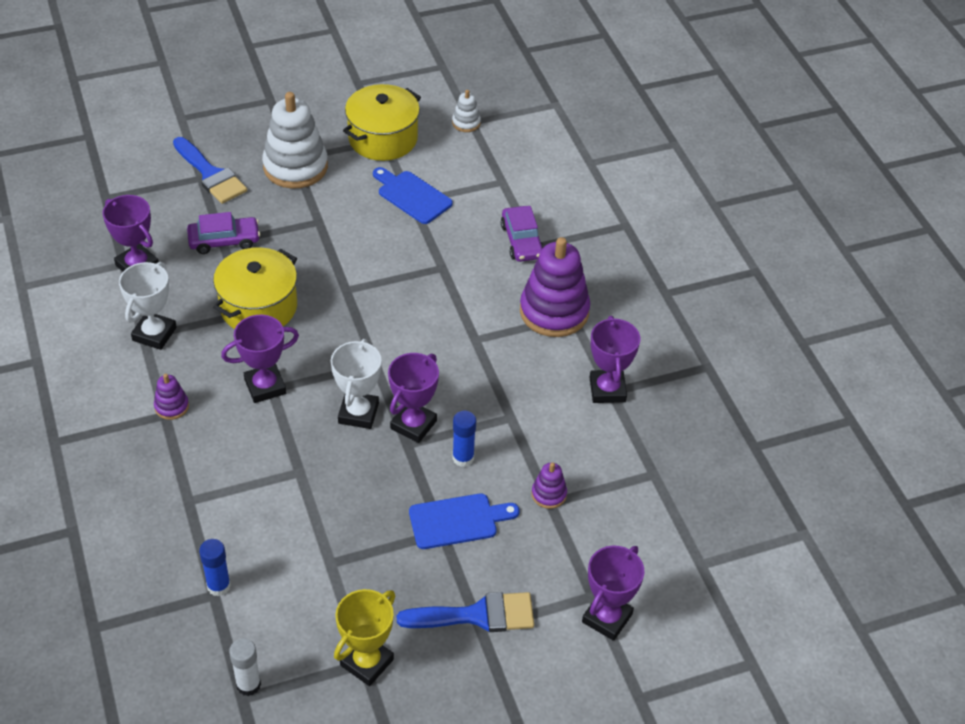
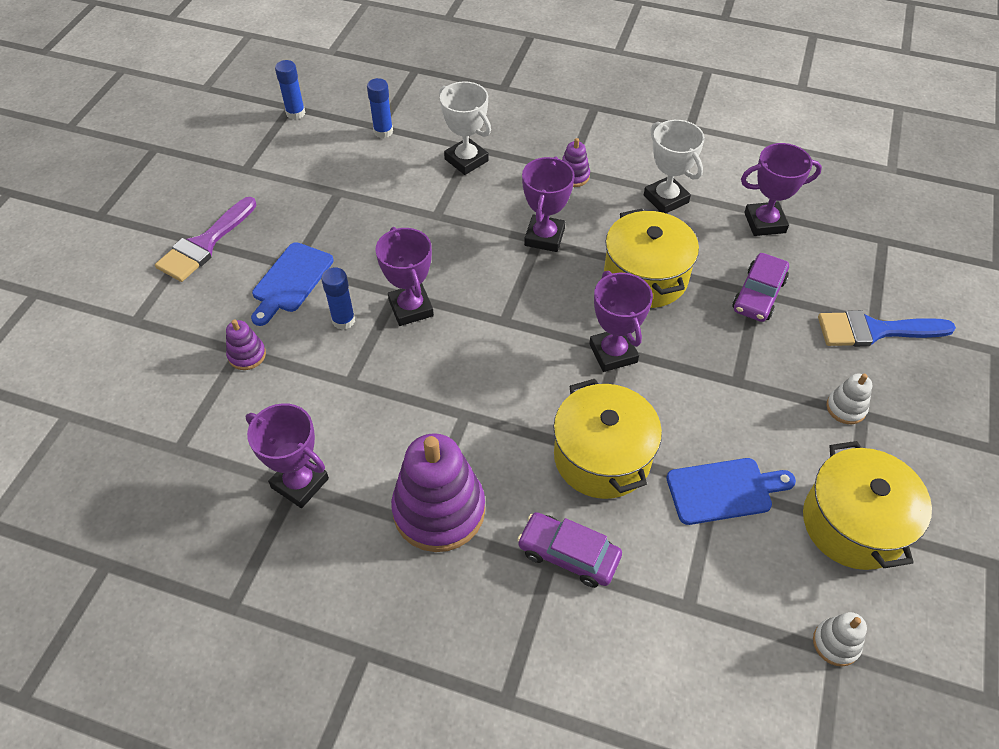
camera: 130 degrees right, 5 degrees up
(248, 684) = (295, 113): white glue stick -> blue glue stick
(295, 167) = (846, 408): white stacking toy -> white stacking toy, size x0.46
(358, 413) = (459, 279): white trophy -> white trophy (466, 160)
(367, 662) = (243, 171): yellow trophy -> none
(441, 257) = (602, 457): none -> yellow pot
(477, 615) = (205, 244): blue brush -> purple brush
(607, 618) = (108, 317): purple trophy -> purple trophy (613, 353)

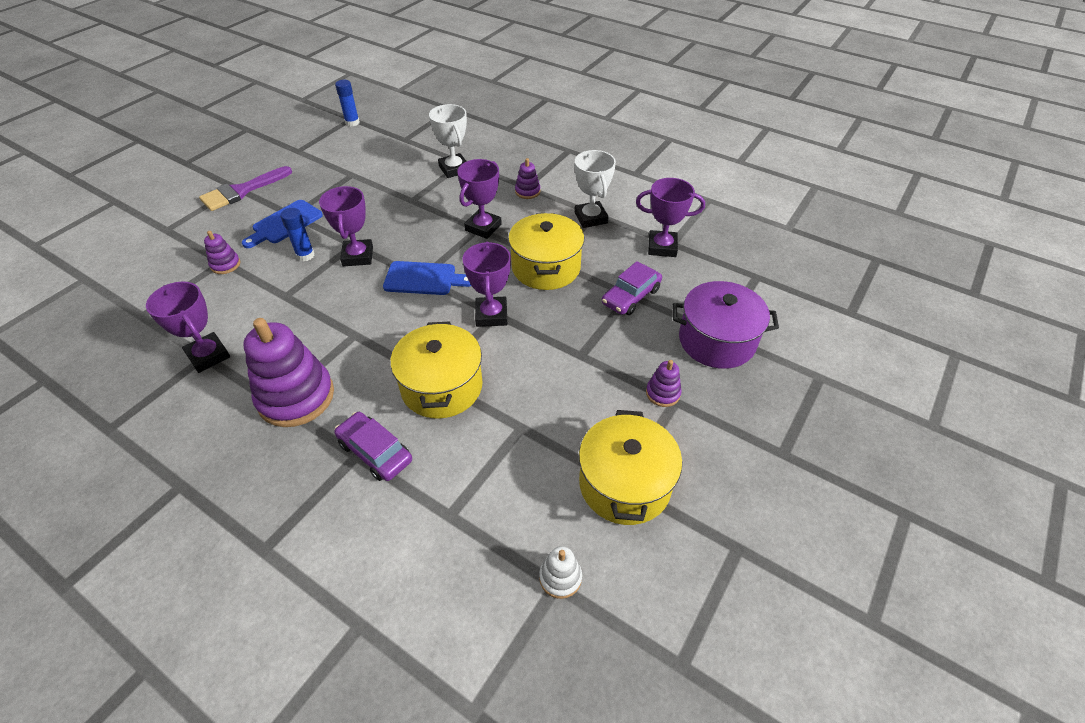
camera: 15 degrees right, 5 degrees down
(383, 131) = (405, 142): blue glue stick -> none
(724, 490) = (527, 433): blue cutting board -> blue cutting board (424, 279)
(846, 408) = (663, 393): white stacking toy -> purple stacking toy
(874, 330) = (716, 340): blue brush -> purple pot

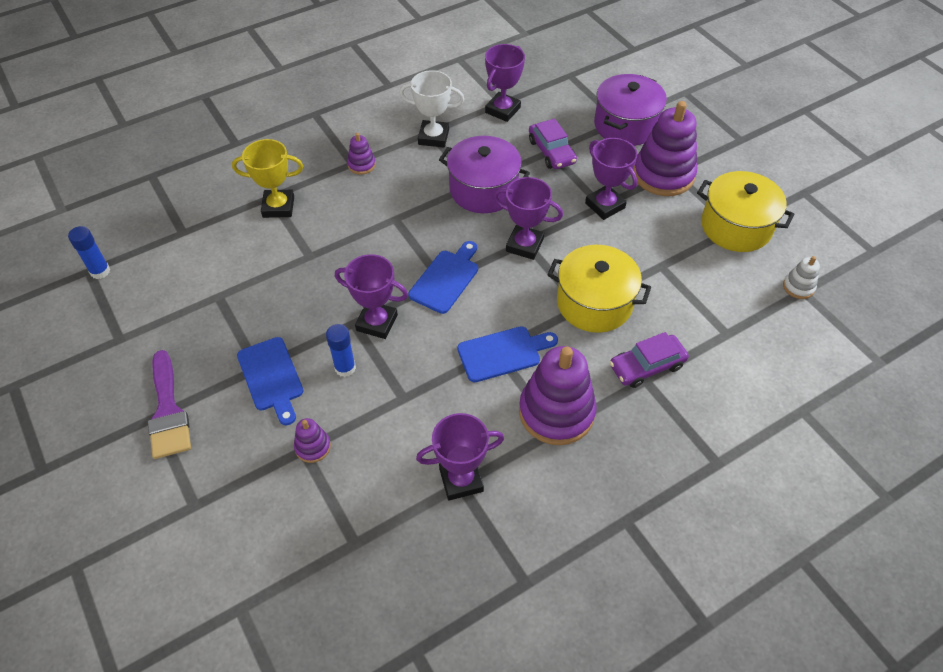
camera: 65 degrees left, 5 degrees up
(353, 340) = (503, 353): none -> blue cutting board
(454, 169) = (278, 207): white trophy -> yellow trophy
(483, 227) = (396, 214): purple trophy -> purple trophy (605, 205)
(546, 267) = (483, 190): yellow pot -> purple pot
(663, 393) = (663, 175): purple stacking toy -> purple stacking toy, size x2.18

